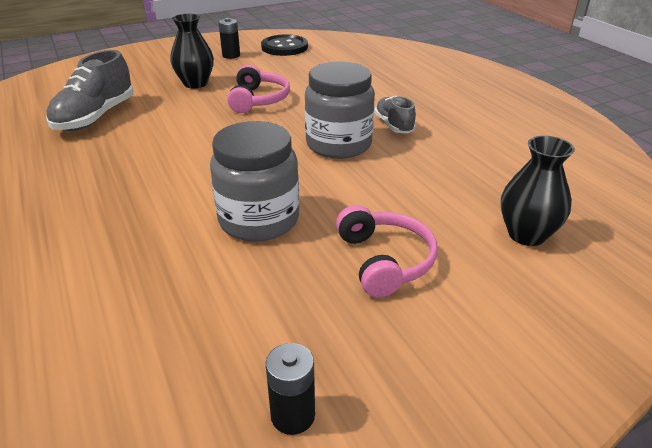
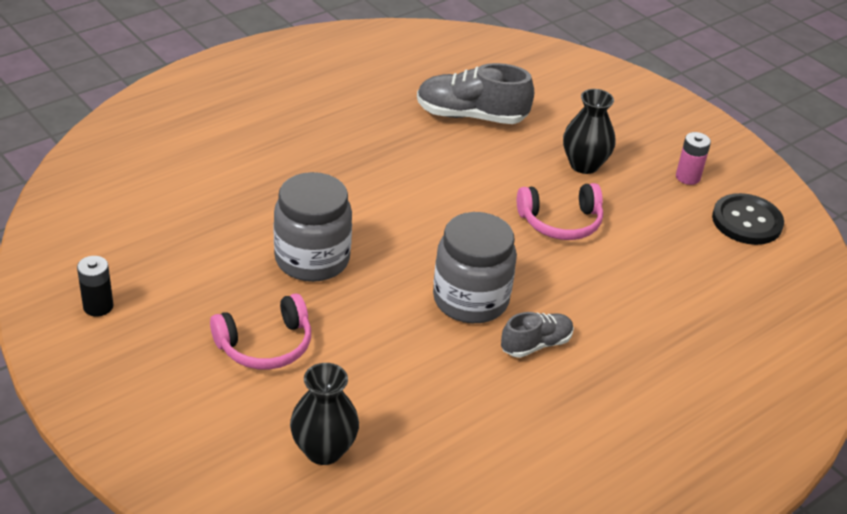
camera: 75 degrees right, 5 degrees up
(231, 55) = (688, 177): black battery -> pink battery

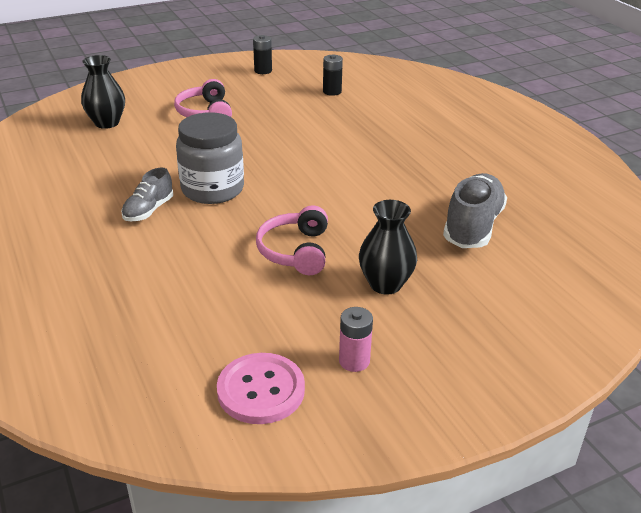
camera: 105 degrees right, 5 degrees down
(170, 226) = (332, 91): none -> black battery
(312, 259) = (283, 133): grey jar -> none
(536, 344) = (148, 210): grey shoe -> grey shoe turned 45 degrees clockwise
(747, 221) = (261, 390): black button -> pink button

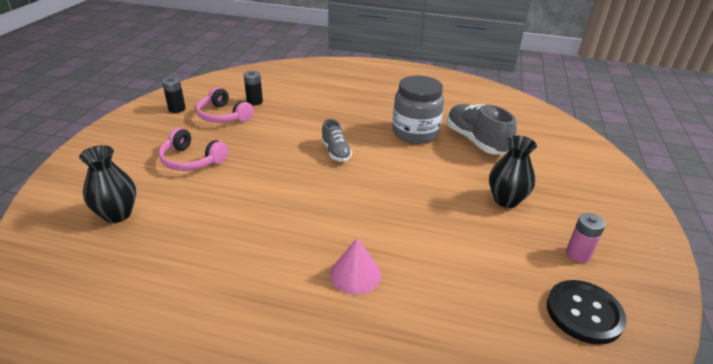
camera: 50 degrees left, 0 degrees up
(148, 210) = (294, 258): grey shoe -> grey shoe (335, 152)
(163, 245) = (355, 274): none -> pink cone
(212, 189) = (308, 211): grey jar -> grey jar (415, 133)
(261, 390) = (584, 313): pink button -> black button
(295, 251) = (433, 215): pink headphones -> pink headphones (223, 116)

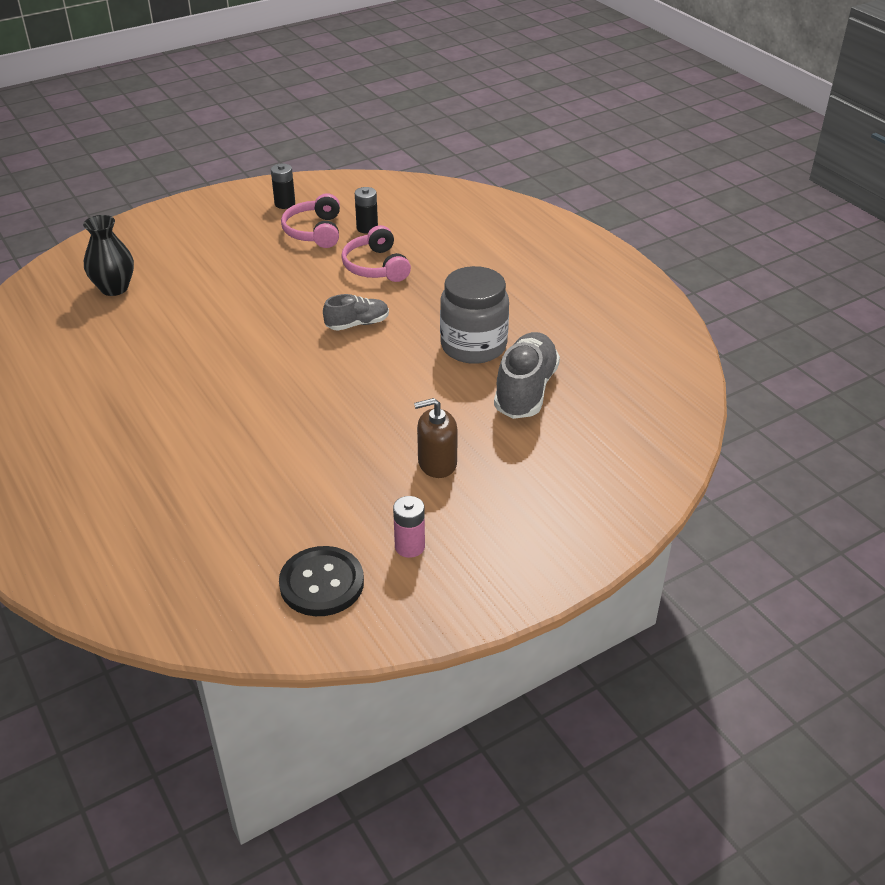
camera: 45 degrees right, 5 degrees up
(191, 160) = (225, 267): pink headphones -> pink headphones (376, 266)
(335, 152) = (357, 324): grey shoe -> grey shoe turned 135 degrees counterclockwise
(355, 274) = (202, 437): pink cone -> none
(506, 200) = (437, 463): black vase -> brown soap dispenser

